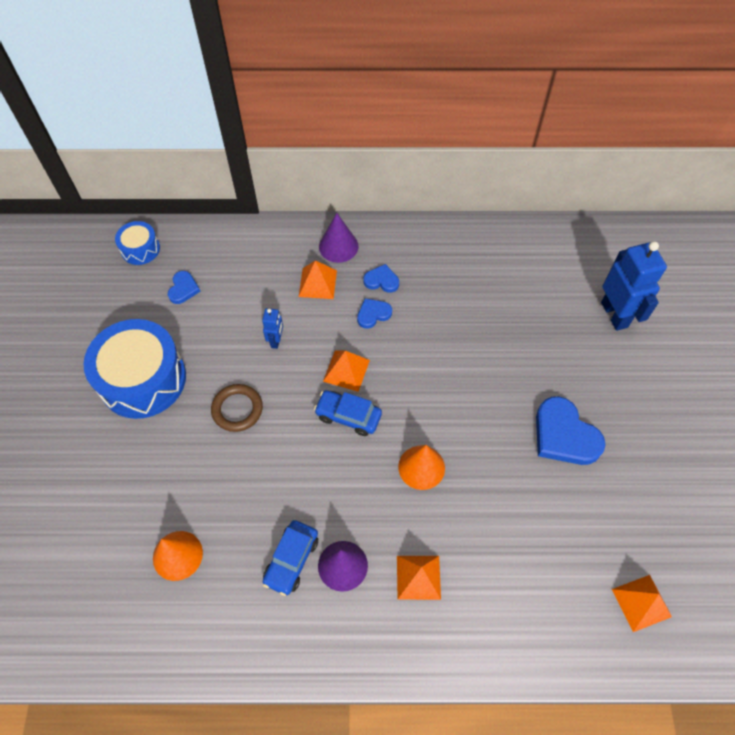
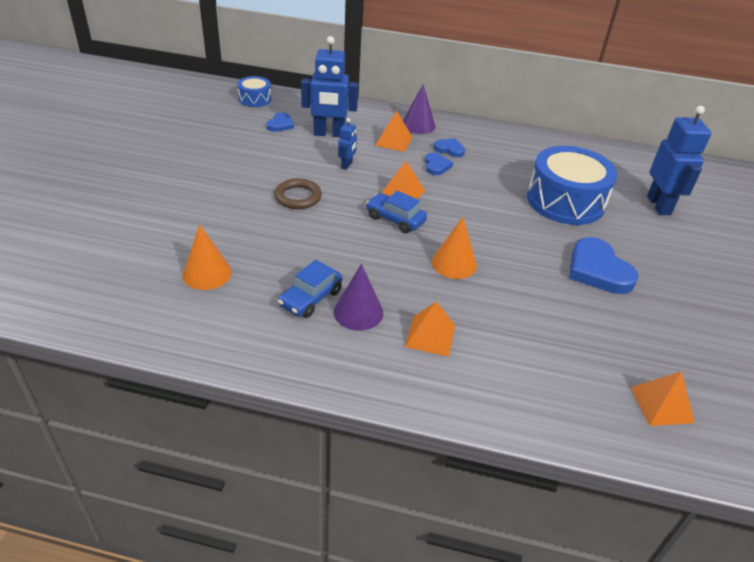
camera: 10 degrees right, 20 degrees down
(143, 379) = (225, 165): blue drum -> blue drum (565, 201)
(243, 291) = (329, 134): none -> blue robot
(373, 314) = (436, 166): blue heart -> blue heart turned 105 degrees clockwise

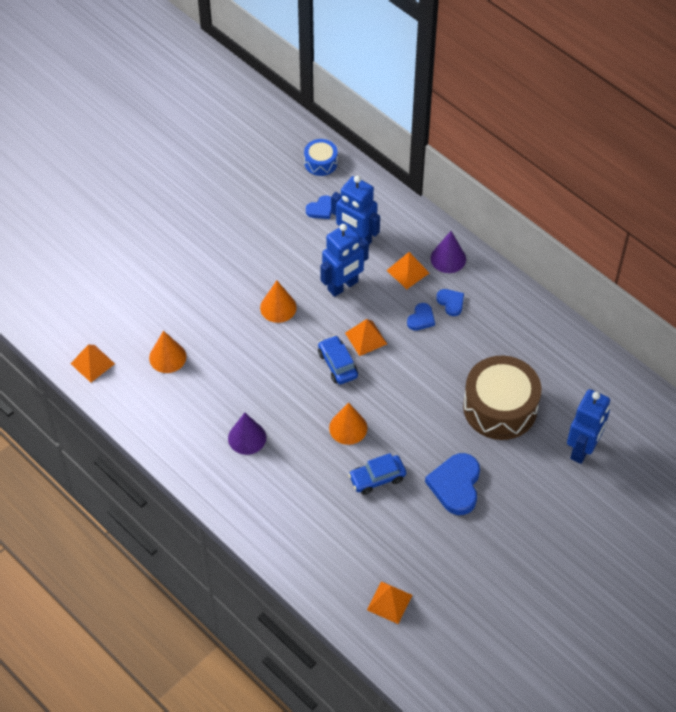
camera: 35 degrees right, 15 degrees up
(298, 197) = (278, 307): brown ring -> orange cone
(311, 298) = (223, 411): blue car -> blue car (377, 478)
(347, 165) = (343, 286): blue robot -> blue robot, size x2.03
(430, 335) = (281, 479): orange pyramid -> orange pyramid (92, 363)
(565, 201) = (500, 407): blue drum -> brown drum

